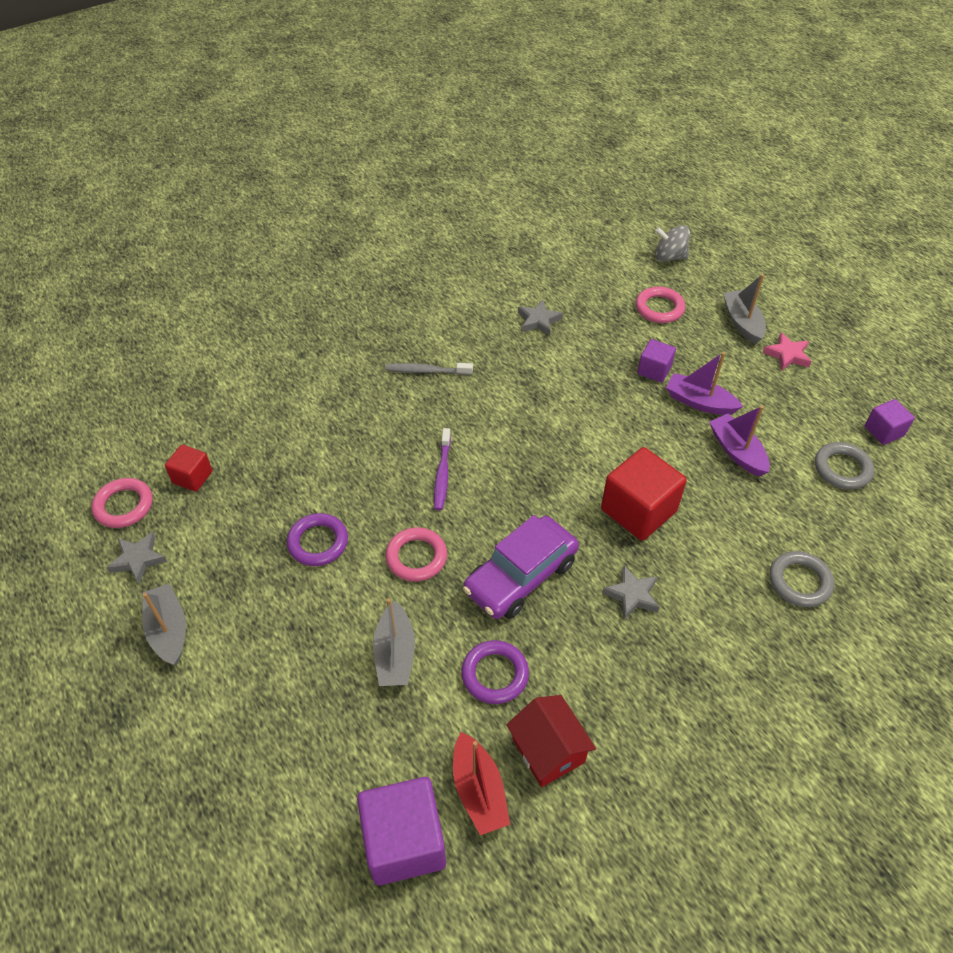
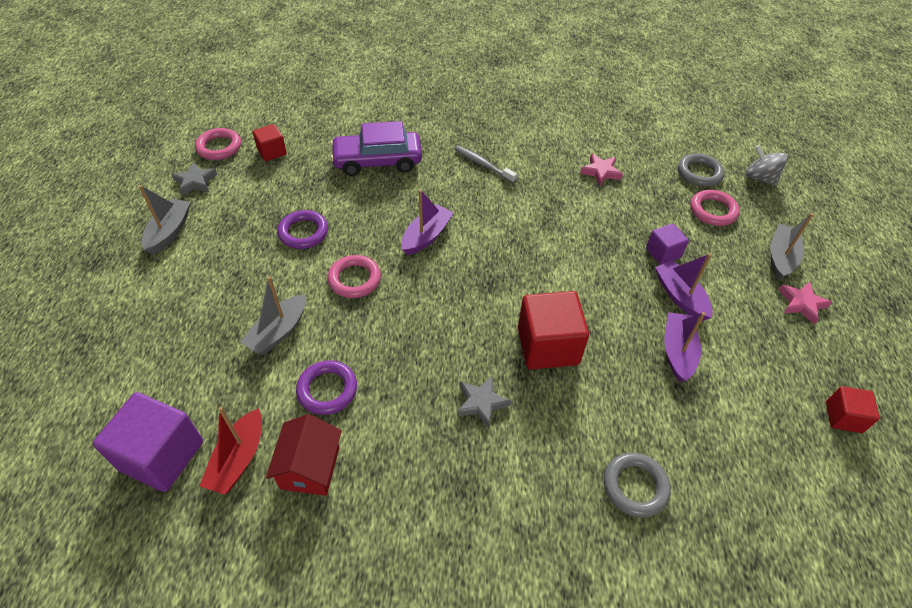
camera: 35 degrees right, 0 degrees up
(442, 474) = (426, 236): purple toothbrush -> purple boat
(521, 576) = (412, 336): purple car -> purple car (377, 161)
(538, 320) = (601, 172): grey star -> pink star
(842, 469) = (768, 423): grey ring -> grey ring (699, 173)
(883, 431) = (843, 417): purple cube -> red cube

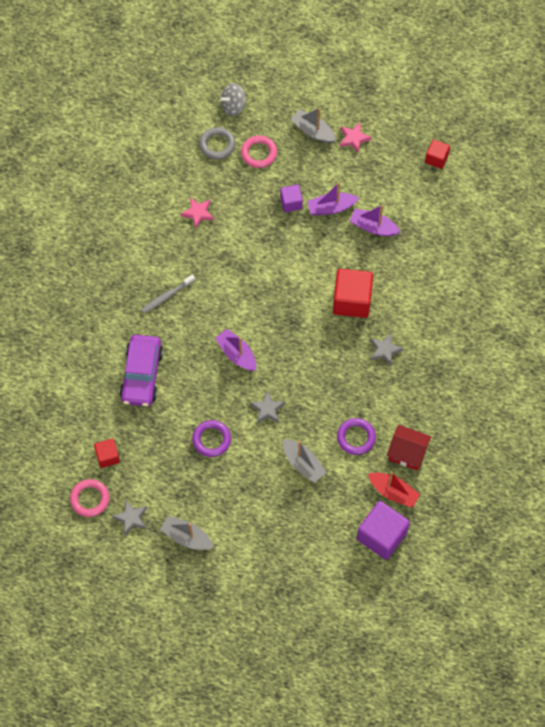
camera: 75 degrees left, 15 degrees up
(354, 279) = (267, 409): pink ring -> grey star
(635, 486) = (454, 284): grey ring -> none

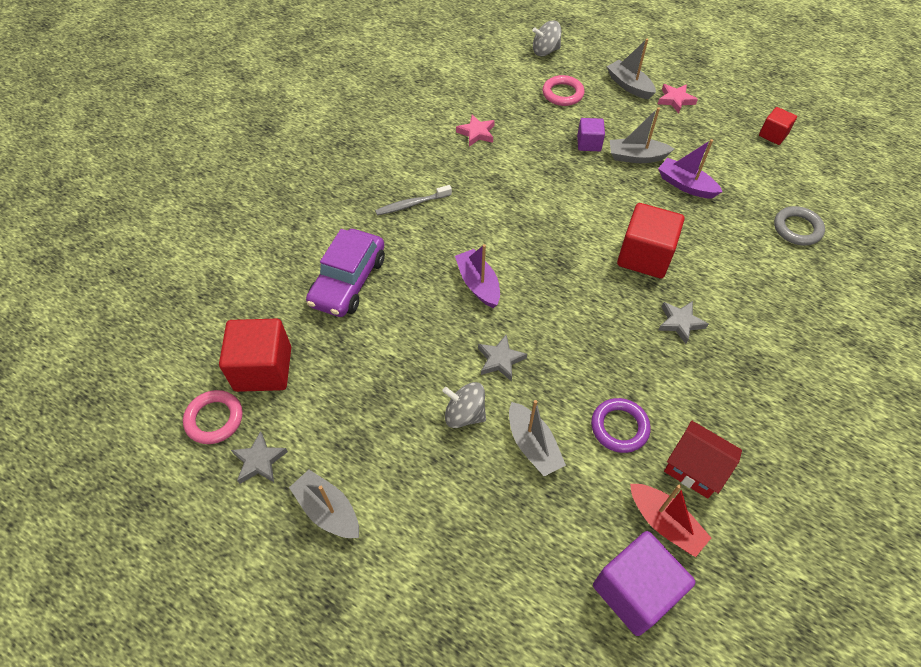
camera: 15 degrees right, 10 degrees down
(107, 456) = (263, 369): red cube -> red cube, size x1.82
(211, 439) = (411, 381): purple ring -> none
(217, 145) = (518, 79): grey ring -> grey ring (797, 229)
(253, 454) = (464, 414): none -> grey spinning top
(331, 208) = (636, 157): purple boat -> grey boat

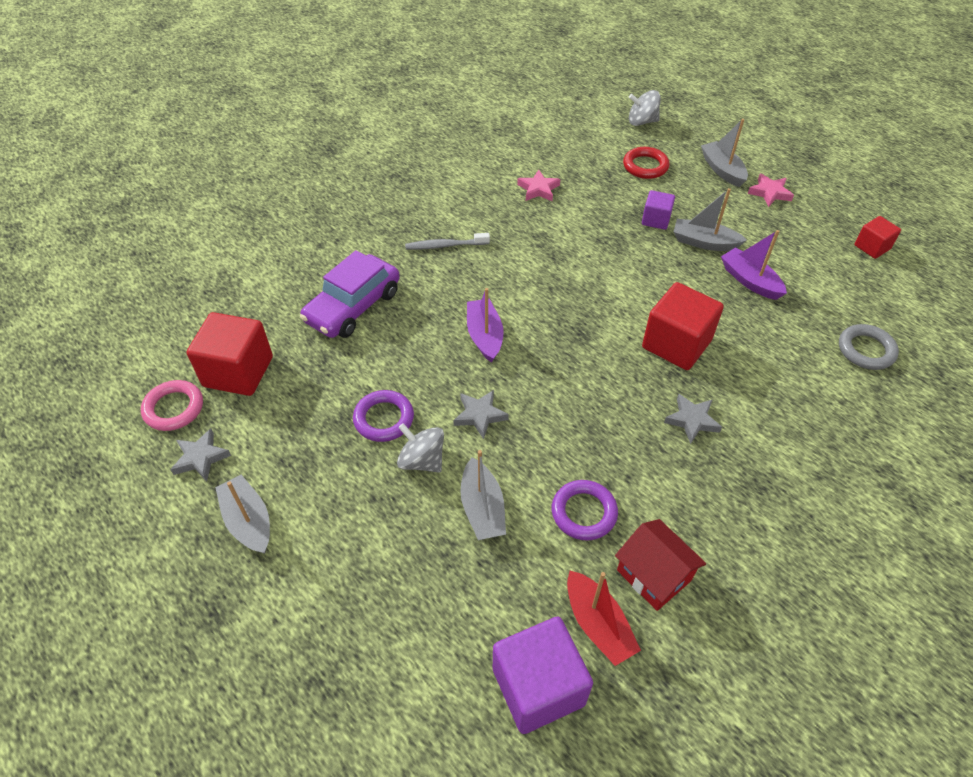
camera: 15 degrees right, 5 degrees down
(416, 383) = (384, 419): none -> purple ring
(562, 94) = (645, 166): pink ring -> red ring

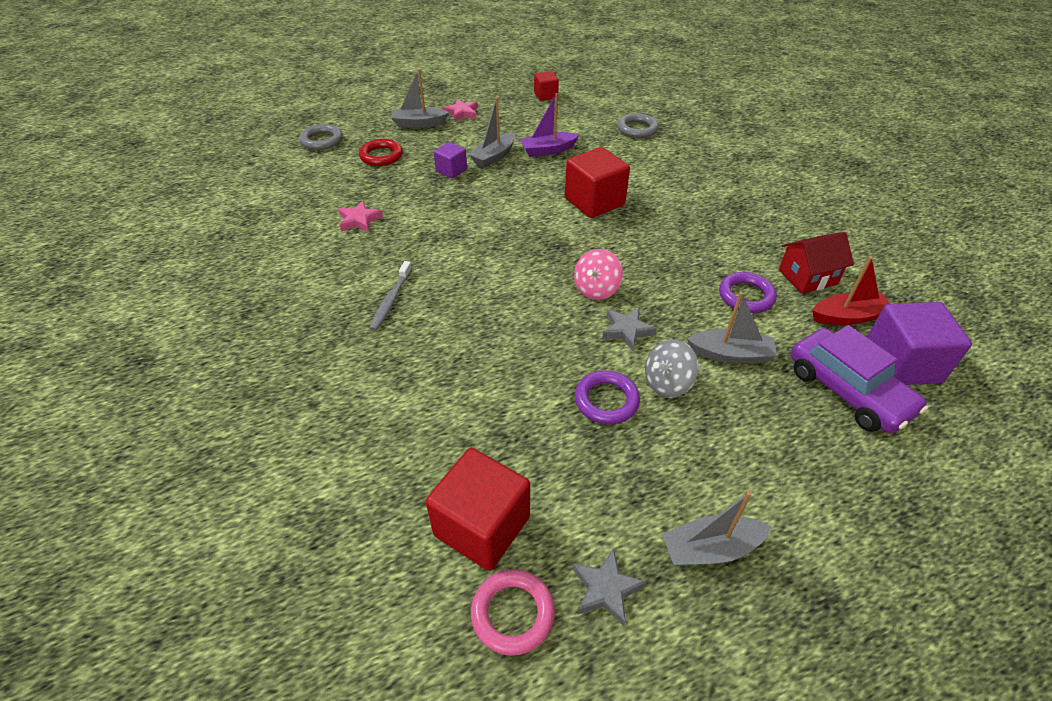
camera: 70 degrees left, 5 degrees down
(353, 306) = (435, 393): purple car -> purple car (848, 390)
(484, 336) = (531, 303): purple boat -> none
(529, 379) = (596, 289): none -> pink spinning top
(642, 122) = (322, 140): grey spinning top -> grey ring
(692, 420) = (672, 217): grey star -> none

